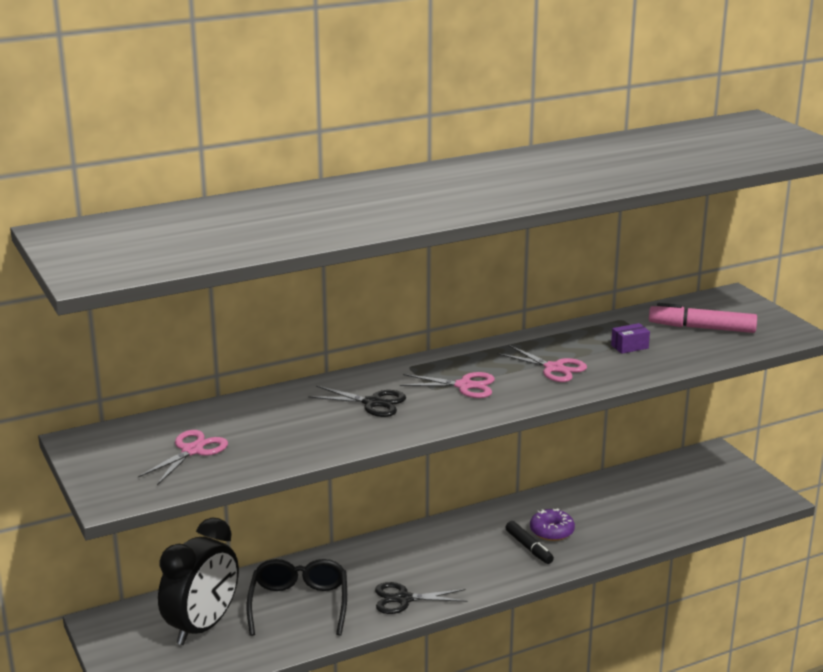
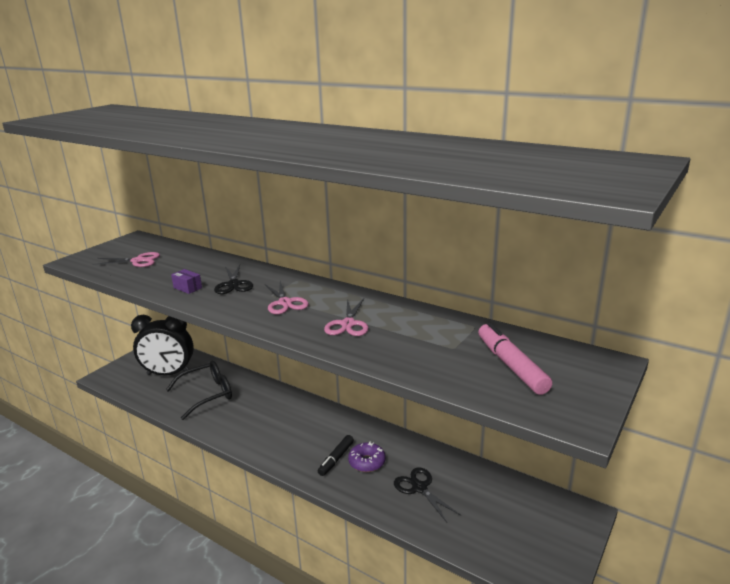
camera: 60 degrees right, 0 degrees up
(404, 599) = (236, 428): black scissors -> black scissors (419, 488)
(629, 347) = (425, 343): purple box -> purple box (187, 288)

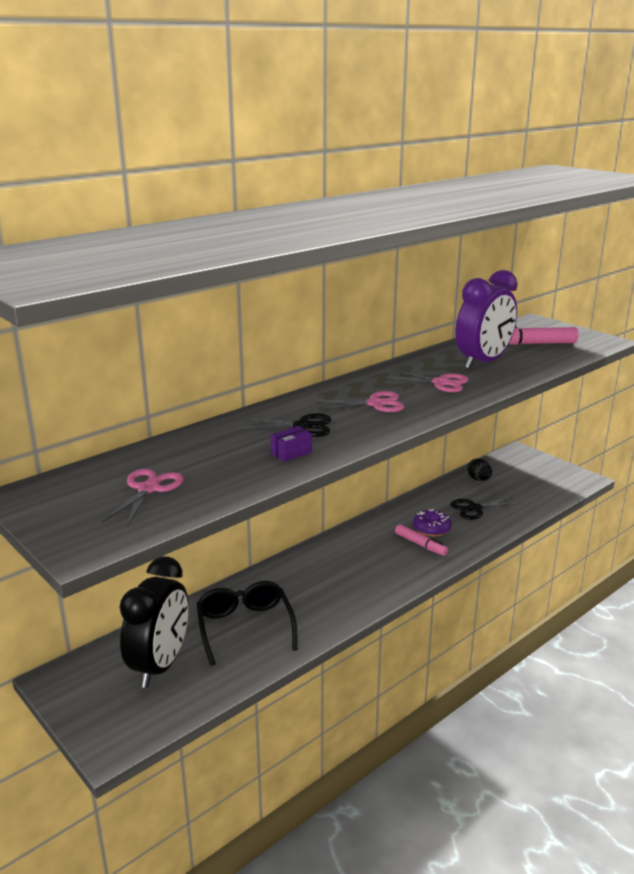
camera: 75 degrees left, 0 degrees up
(336, 459) = (420, 544): black marker -> pink marker
(420, 340) = (483, 362): none -> purple clock
(486, 484) = (478, 479): none -> black egg

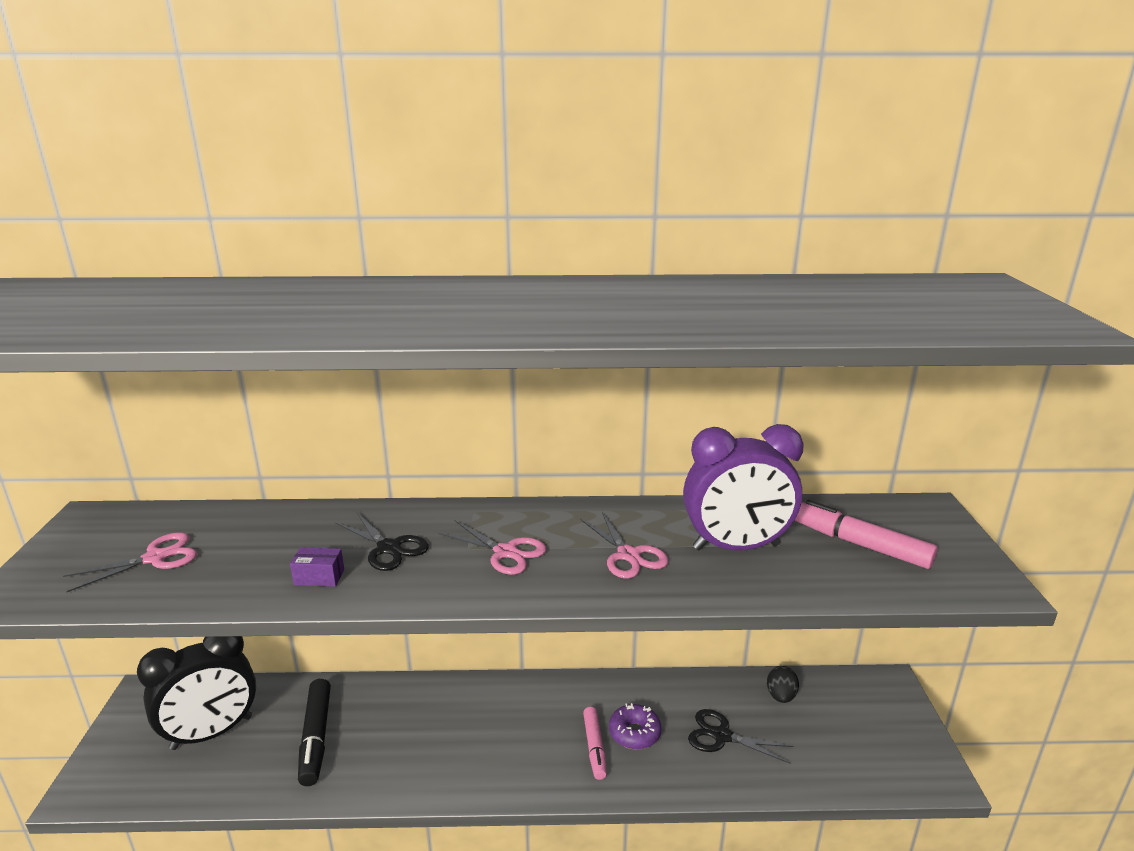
camera: 40 degrees right, 0 degrees up
(245, 627) = (316, 738): black glasses -> black marker

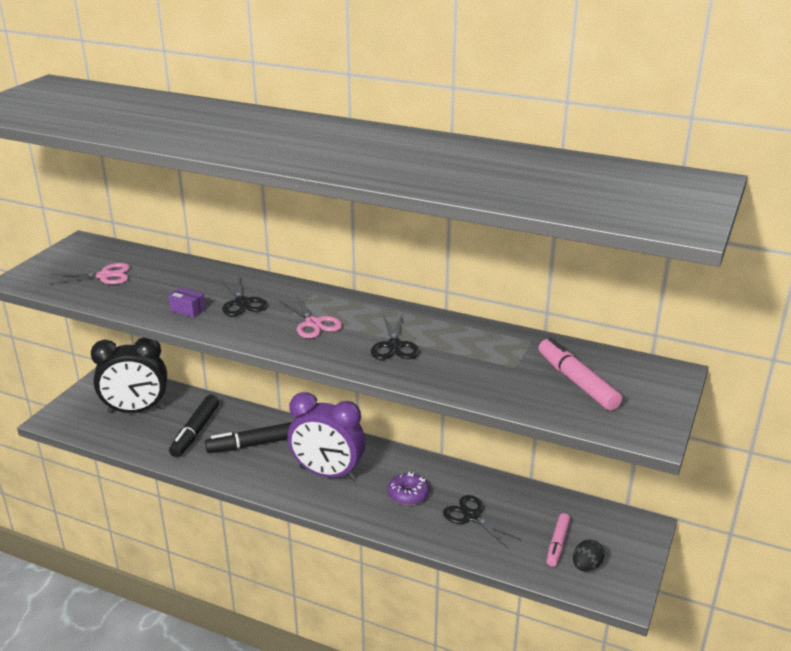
camera: 25 degrees right, 5 degrees up
(404, 731) = (252, 445): none -> black marker
(594, 747) = (373, 494): pink marker -> pink marker (557, 544)
(628, 555) = (394, 345): pink scissors -> black scissors
(736, 547) = (478, 360): purple clock -> purple clock (327, 473)
(780, 696) = (542, 506): black egg -> black egg (586, 566)

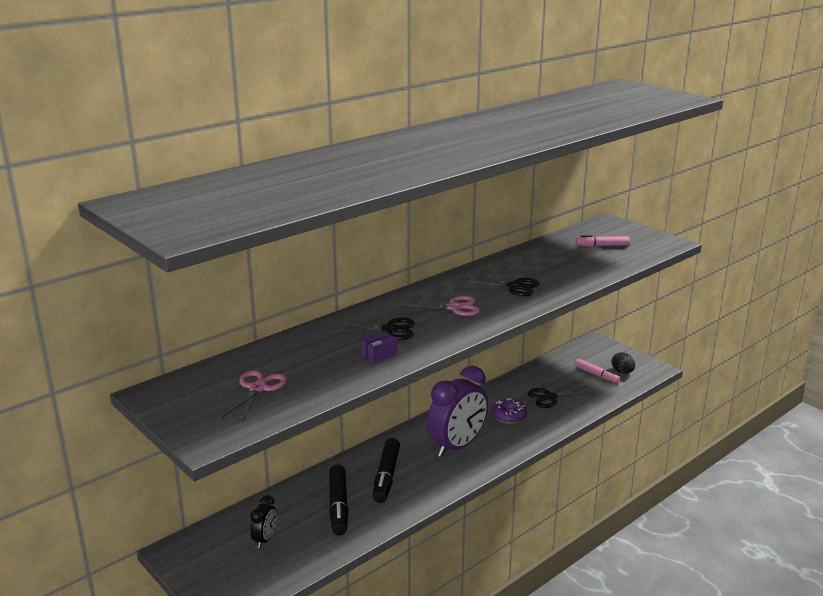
camera: 65 degrees left, 5 degrees down
(136, 410) = (265, 539): black clock -> black clock, size x0.47
(195, 432) = (338, 506): black marker -> black marker turned 45 degrees clockwise
(577, 382) = (602, 246): pink marker -> pink marker, size x0.66

